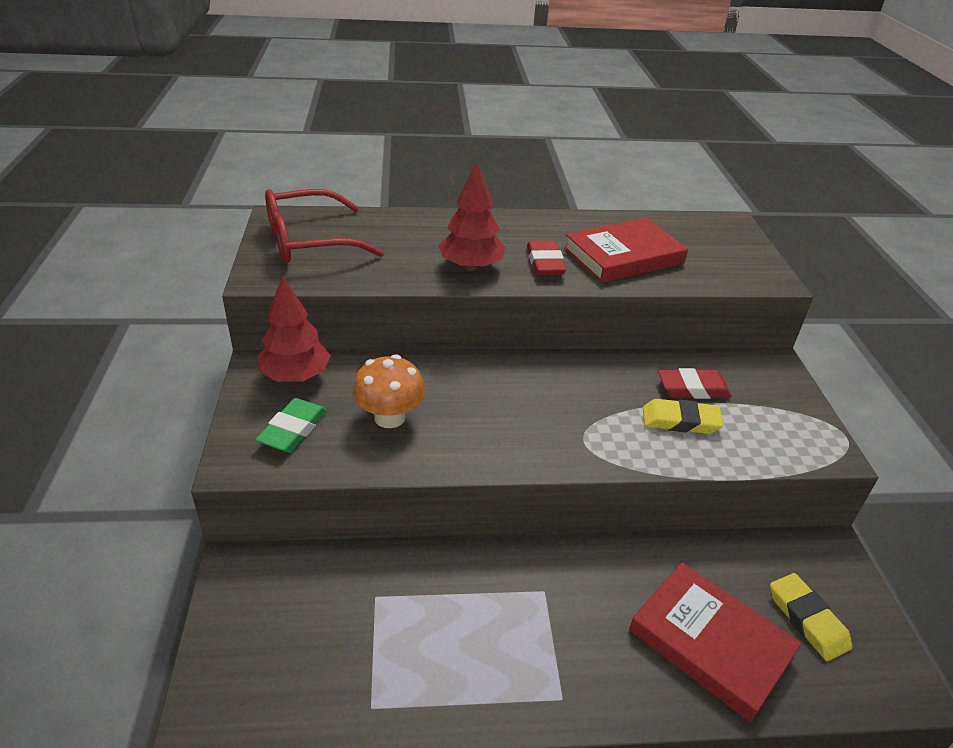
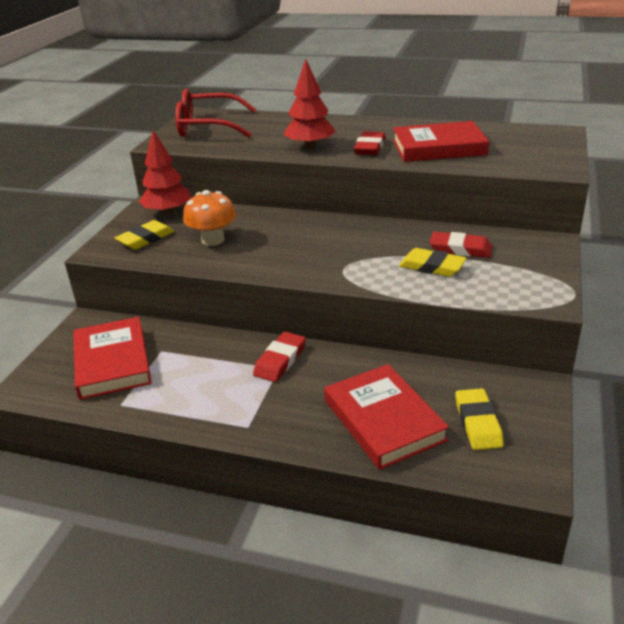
camera: 25 degrees right, 5 degrees down
(293, 429) = (145, 239): green eraser -> yellow eraser
(317, 633) = (112, 362): none -> red book
(539, 577) = (280, 360): none -> red eraser

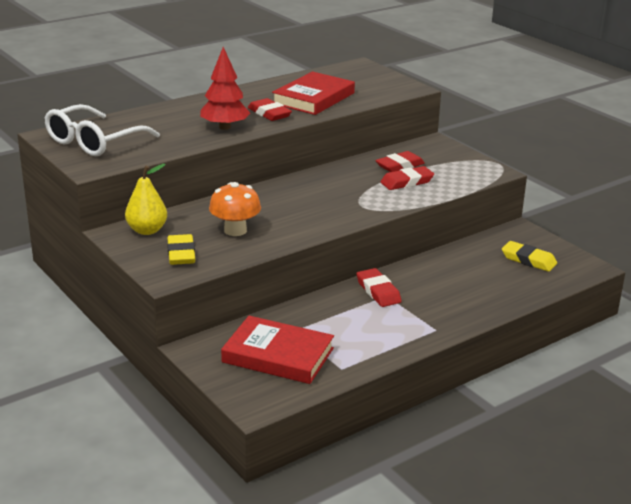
camera: 55 degrees left, 5 degrees down
(168, 212) = (147, 230): red tree -> yellow pear
(208, 127) = (94, 142): red glasses -> white glasses
(383, 420) = (489, 284): red book -> none
(432, 267) = (407, 182): yellow eraser -> red eraser

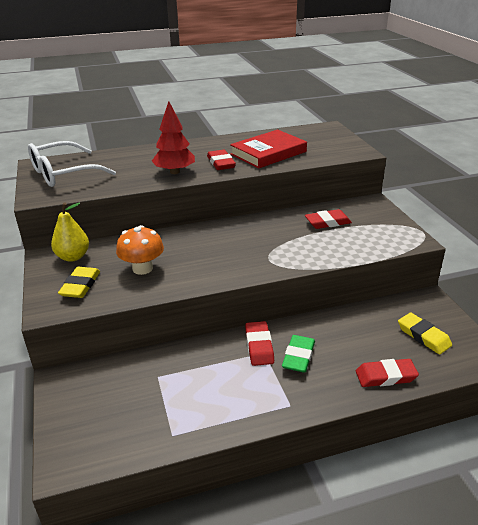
camera: 20 degrees right, 5 degrees up
(278, 355) = (125, 404): red book -> none
(407, 182) = (324, 240): red eraser -> red eraser (385, 376)
(421, 293) = (298, 356): none -> green eraser

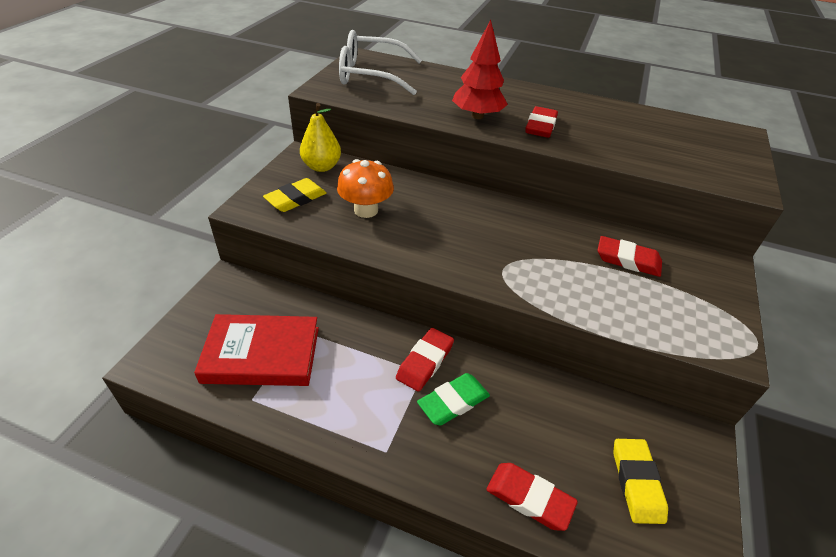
camera: 35 degrees right, 10 degrees up
(268, 153) = (614, 136): red book -> red book (261, 354)

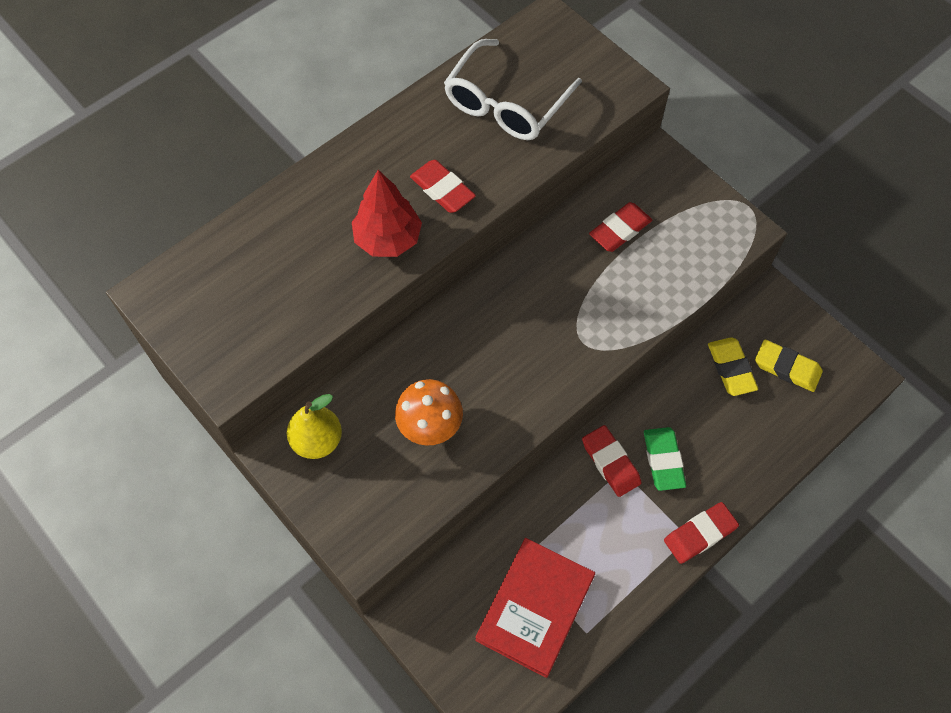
camera: 60 degrees left, 20 degrees up
(296, 199) = (371, 492): yellow eraser -> yellow eraser (731, 368)
(371, 75) = (217, 305): white glasses -> white glasses (506, 103)
(529, 498) = (769, 450): red eraser -> red eraser (700, 534)

